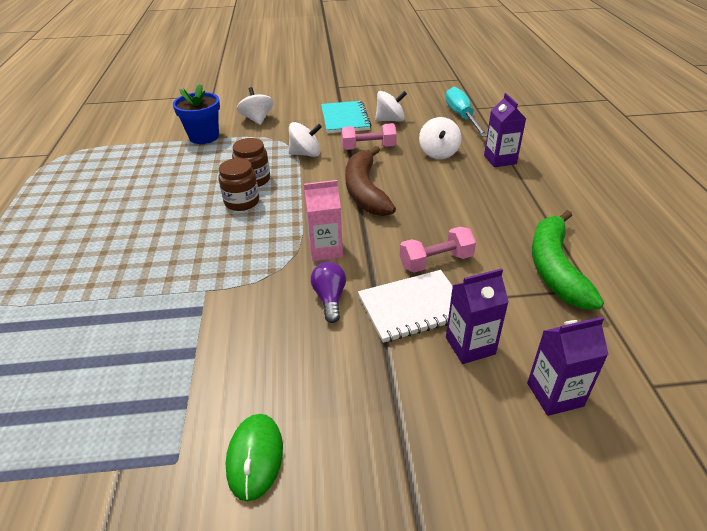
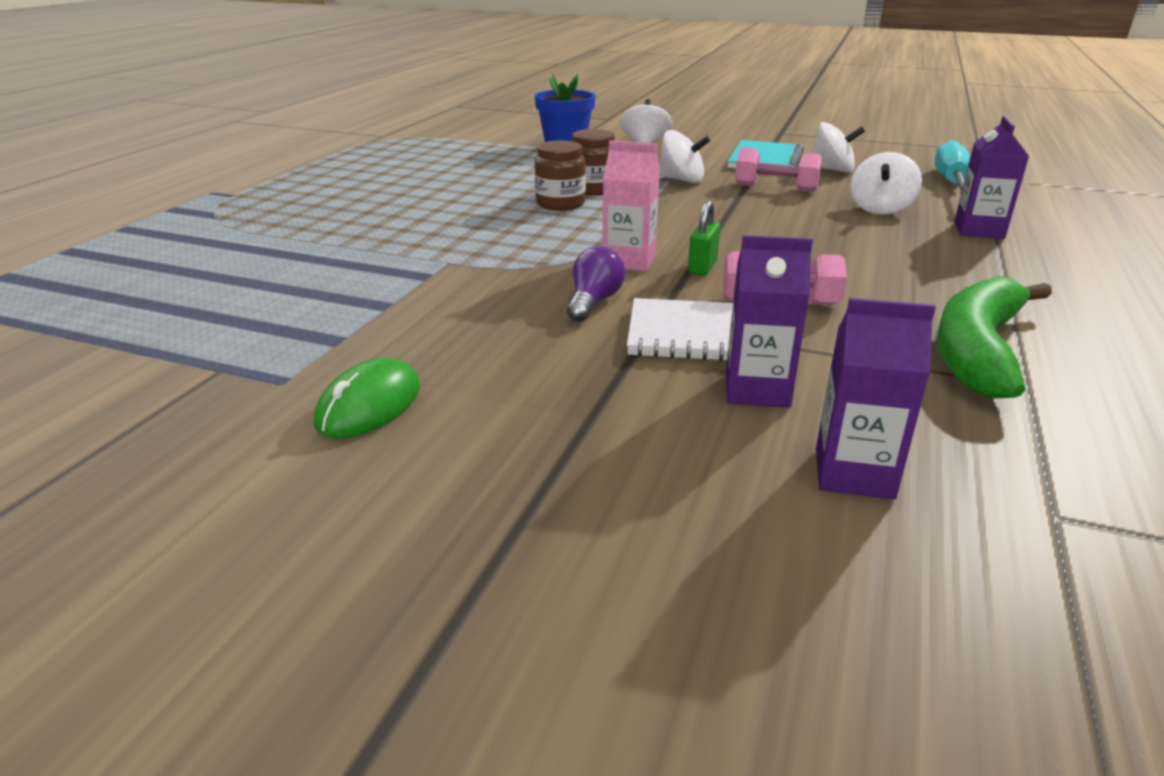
camera: 25 degrees right, 10 degrees down
(365, 191) = (734, 223): brown banana -> none
(373, 242) = (702, 267): none -> green padlock

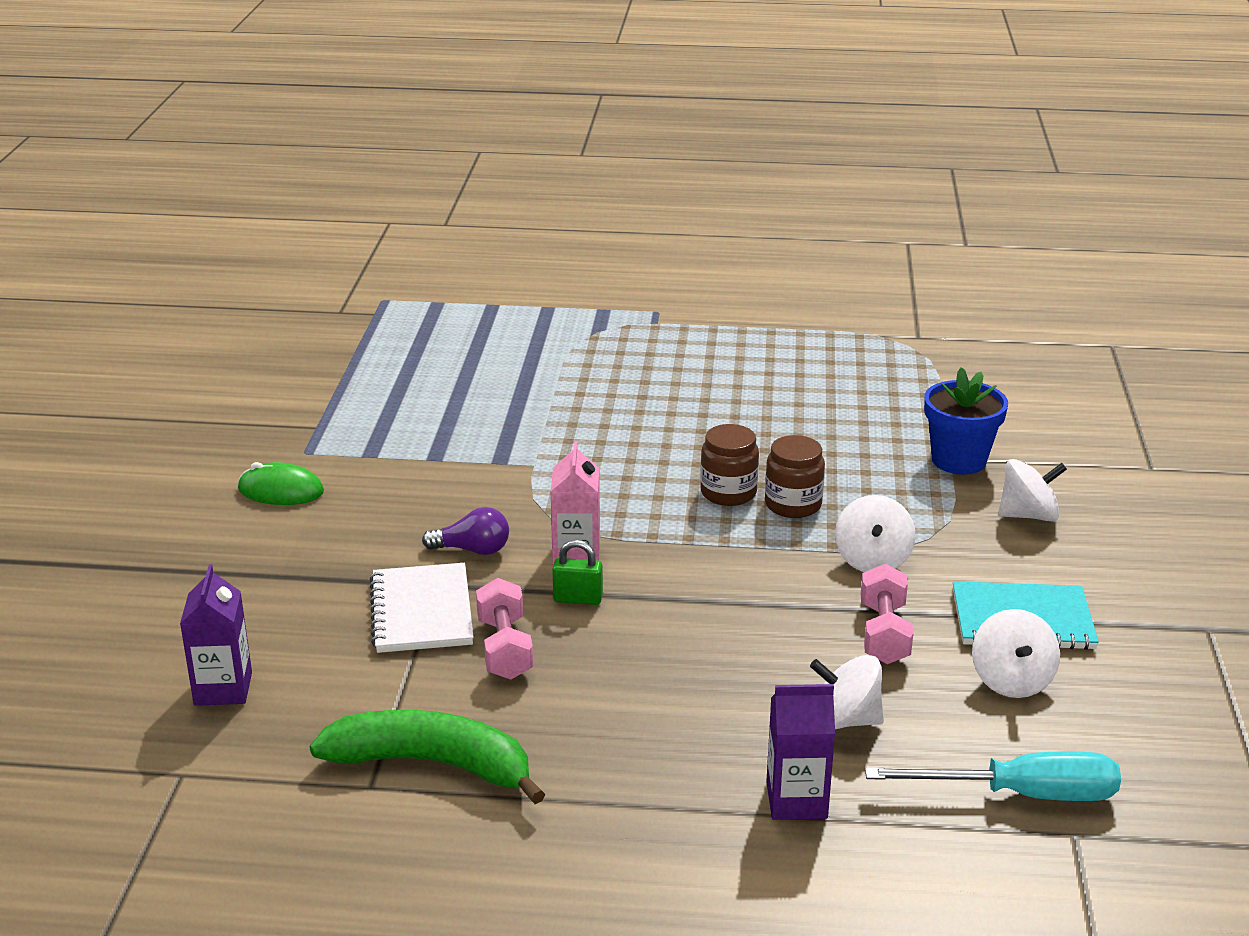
camera: 75 degrees right, 0 degrees up
(757, 390) = (332, 643): purple carton -> none

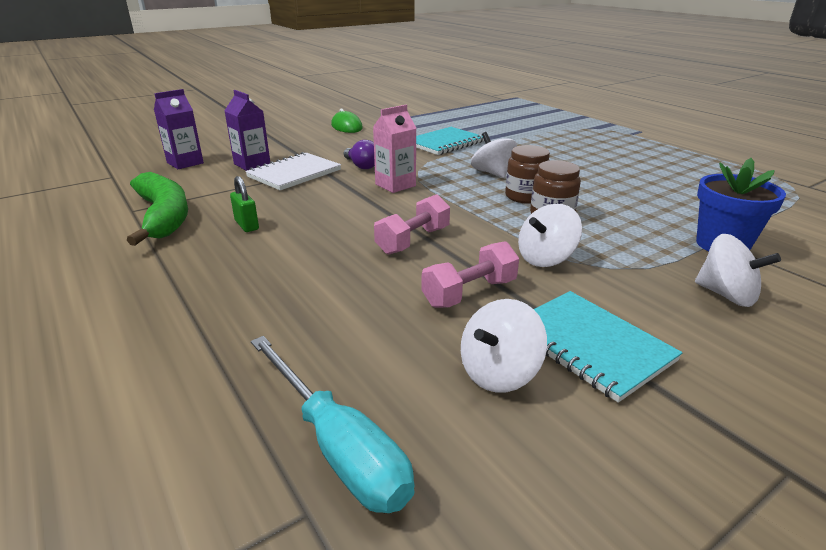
camera: 50 degrees right, 0 degrees up
(484, 452) = (444, 143): none -> turquoise notebook
(505, 648) = (287, 198): pink dumbbell -> pink dumbbell (413, 241)
(578, 599) = (357, 198): green padlock -> green padlock (247, 225)
(796, 800) = (224, 332): purple carton -> purple carton (252, 164)
(845, 720) = (344, 316): white spinning top -> white spinning top (492, 173)

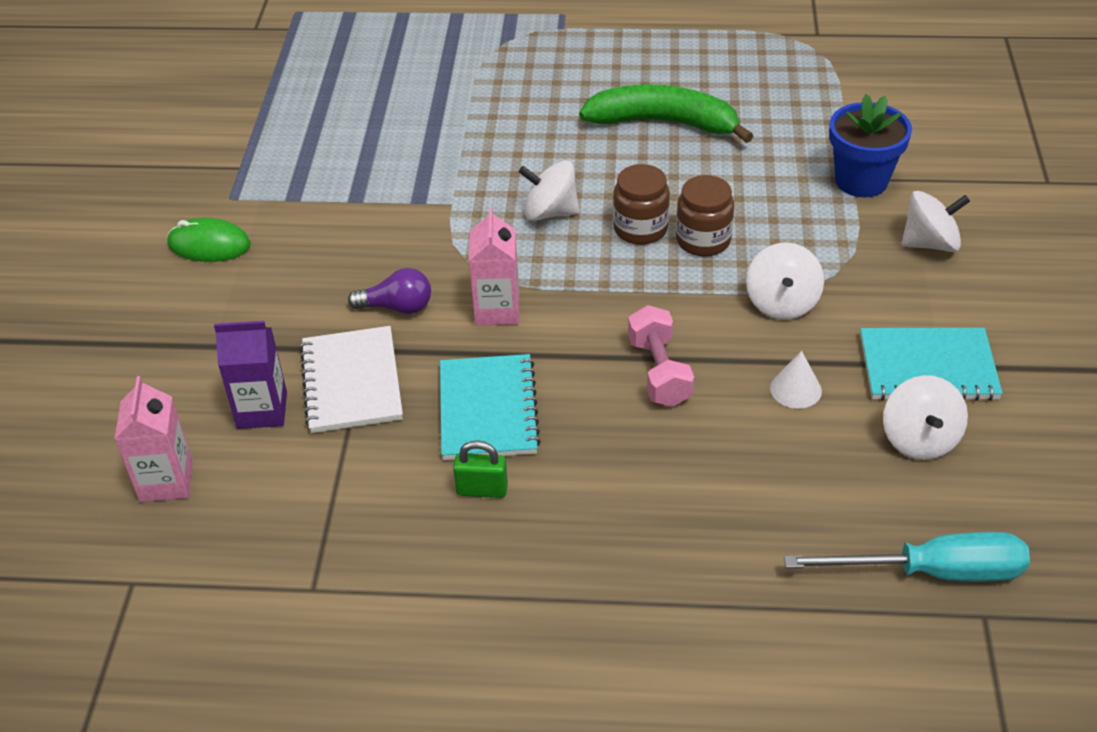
camera: 50 degrees left, 15 degrees up
(164, 216) = (370, 560): green banana -> green banana (663, 123)
(185, 163) = (166, 481): purple carton -> pink carton
(444, 143) = (403, 191): turquoise notebook -> turquoise notebook (488, 410)
(469, 293) = (795, 389): pink dumbbell -> white cone

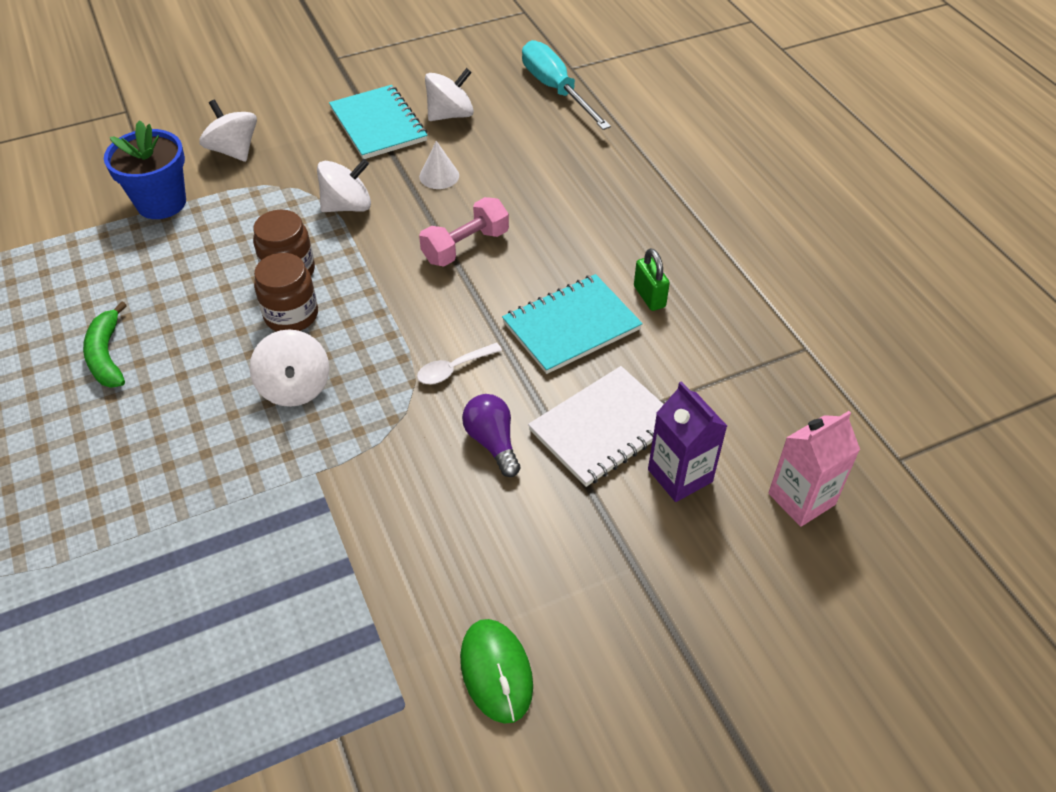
camera: 120 degrees left, 5 degrees up
(497, 310) = (453, 369): pink carton -> white spoon
(663, 123) = (107, 356): green banana -> green banana, size x0.58

